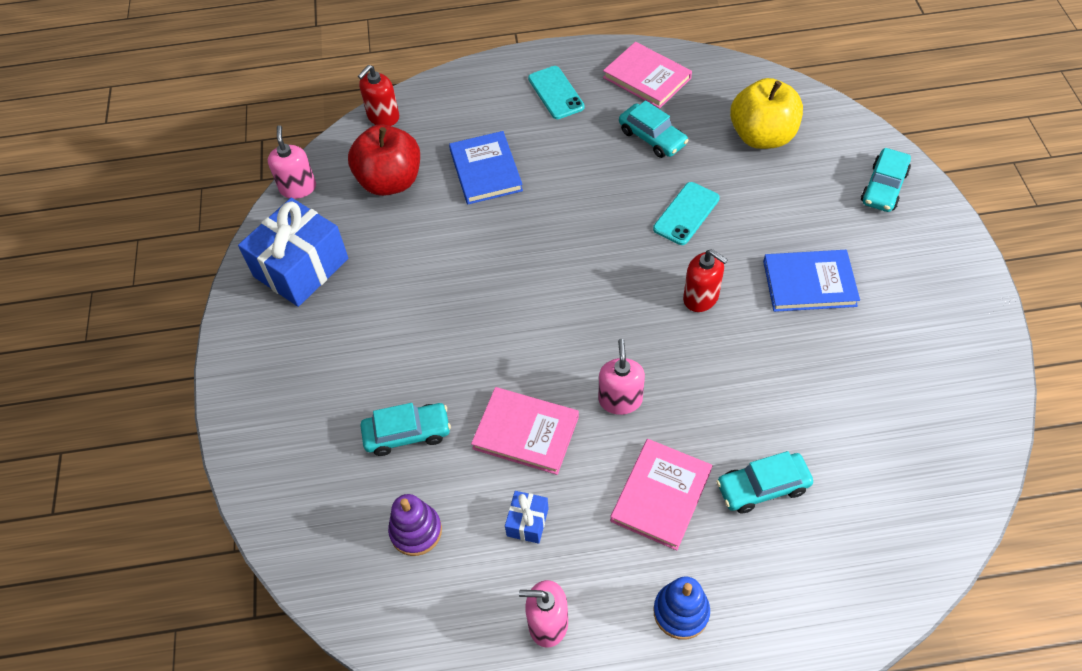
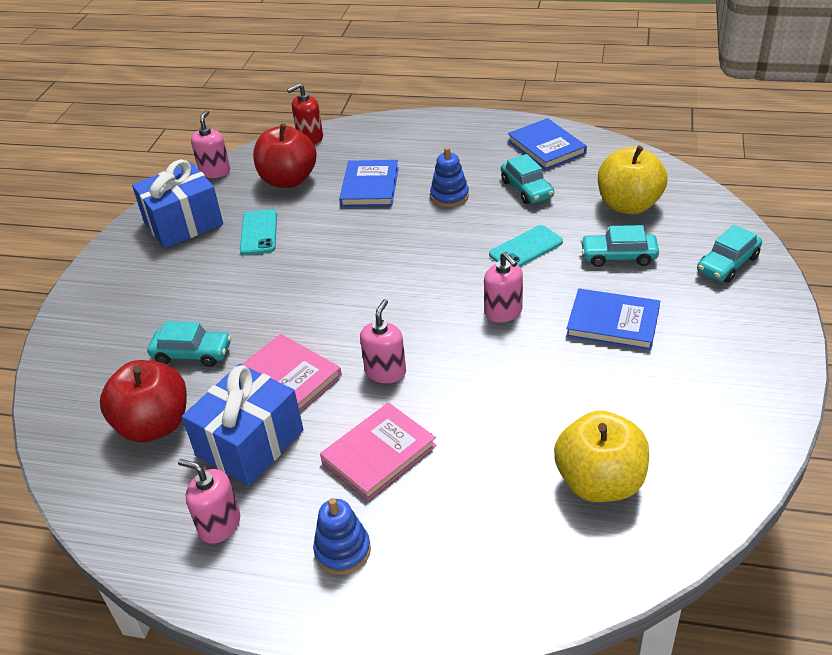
camera: 20 degrees right, 15 degrees down
(416, 531) = (154, 425): purple stacking toy -> red apple
(527, 522) = (250, 443): blue gift -> blue gift, size x2.25
(556, 93) = (461, 145): turquoise phone -> turquoise phone (259, 232)
(577, 164) = (449, 196): none -> blue stacking toy
(647, 78) = (546, 147): pink book -> blue book
(701, 297) = (503, 312): red soap dispenser -> pink soap dispenser
(762, 487) = (477, 471): turquoise car -> turquoise car (618, 256)
(875, 466) = (599, 482): none -> yellow apple

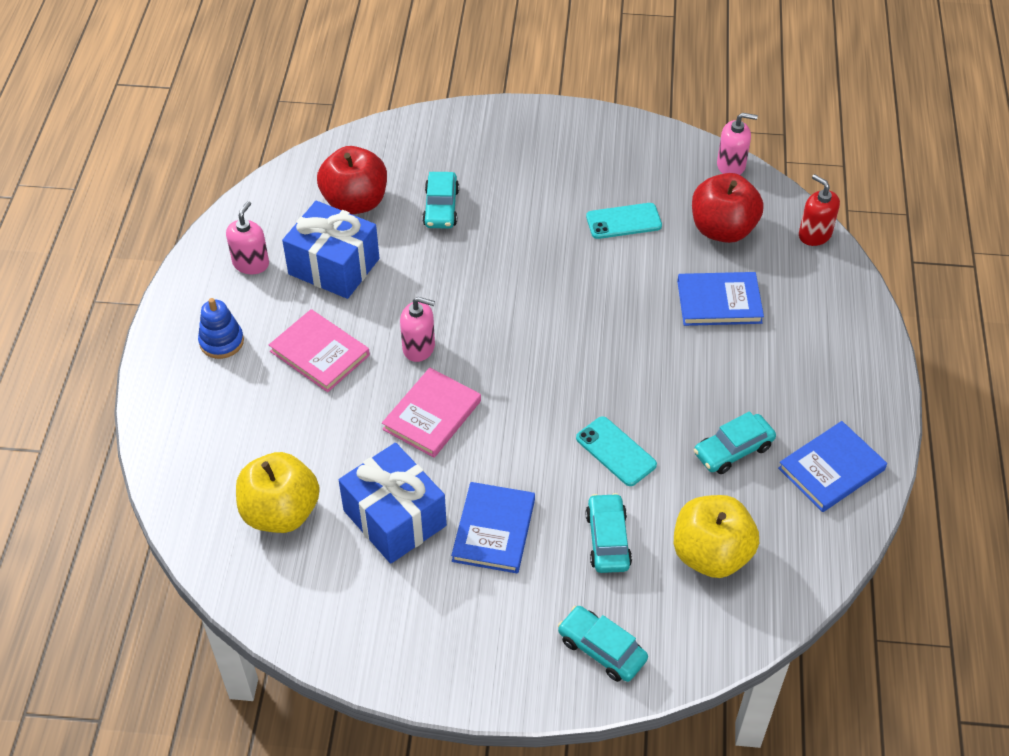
camera: 80 degrees right, 10 degrees up
(183, 223) = (633, 160): blue gift -> blue gift (394, 518)
(289, 376) = (412, 279): pink book -> pink book (432, 415)
(449, 196) = (709, 376): blue stacking toy -> none
(503, 312) = (507, 435): pink soap dispenser -> none

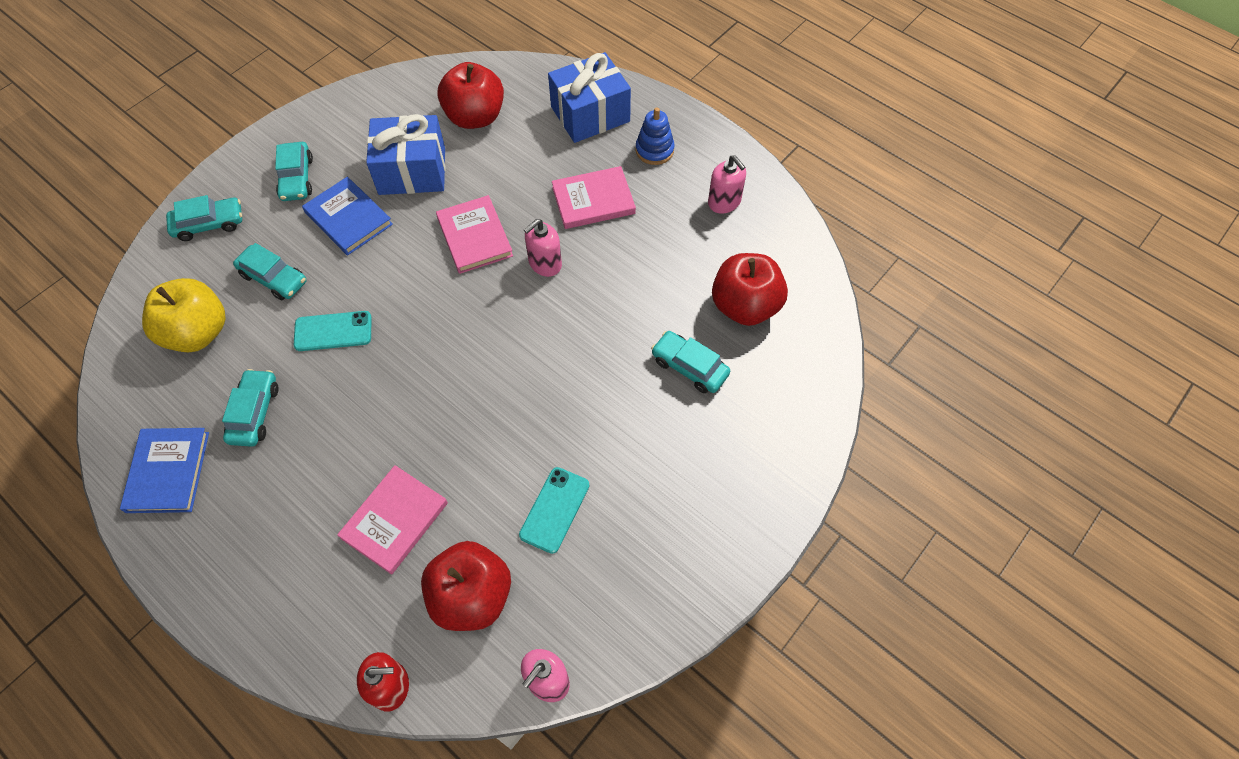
camera: 125 degrees right, 10 degrees up
(281, 512) = (475, 117): yellow apple -> red apple
(334, 266) = (678, 253): blue gift -> blue gift (590, 114)
(484, 615) = (297, 178): none -> turquoise car
(719, 302) = (395, 520): blue book -> pink book

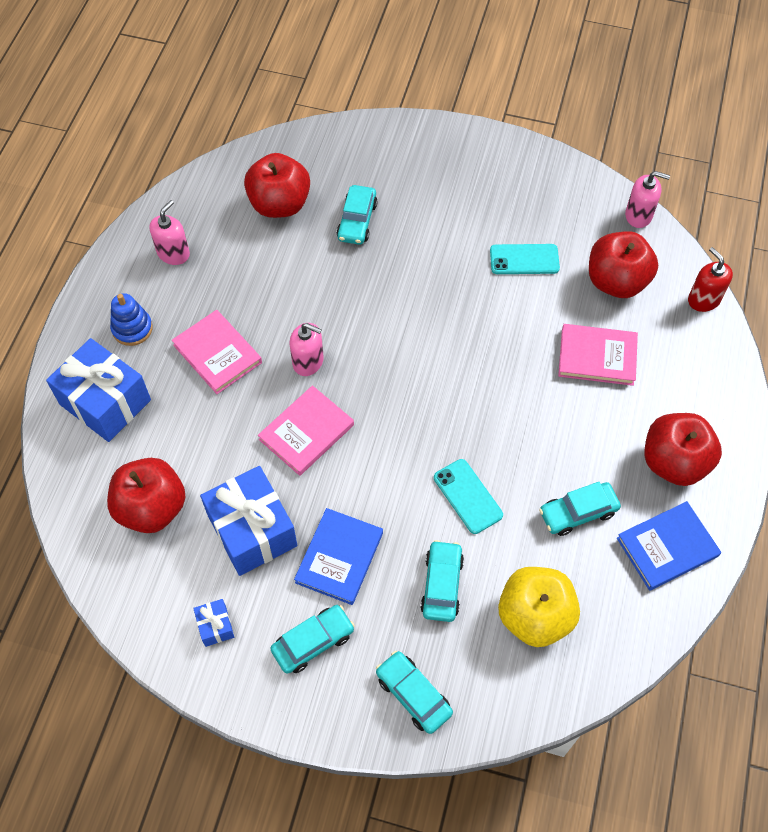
camera: 115 degrees left, 0 degrees up
(237, 529) = (674, 462): none -> red apple
(354, 126) = (215, 626): none -> blue gift

